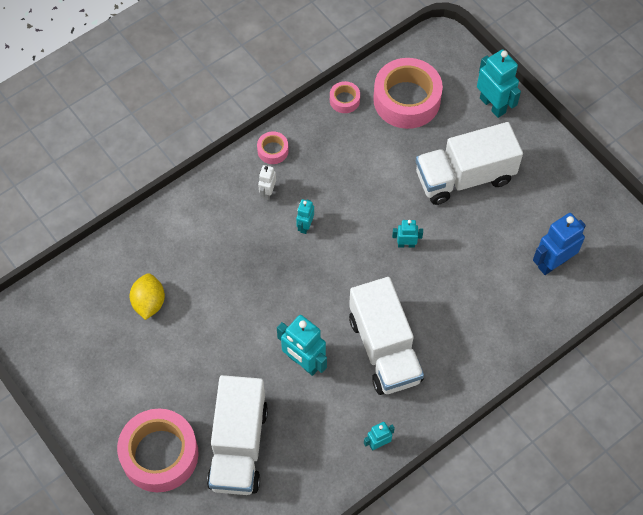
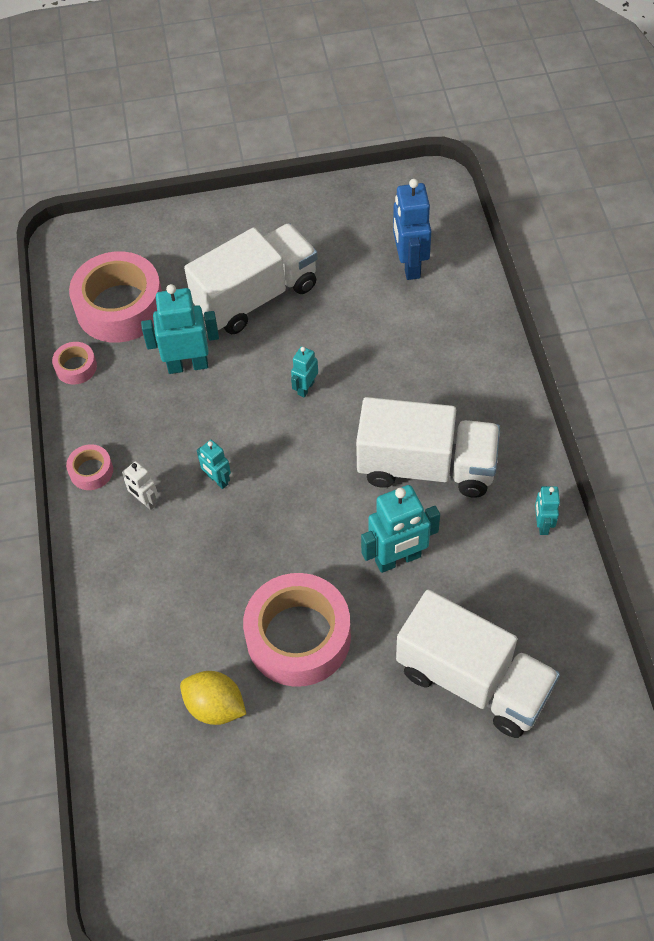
camera: 60 degrees left, 5 degrees down
(160, 454) = (439, 782): pink tape -> pink tape (298, 637)
(464, 177) = (256, 296): white truck -> white truck turned 135 degrees counterclockwise
(493, 105) = (184, 232): turquoise robot -> turquoise robot (188, 365)

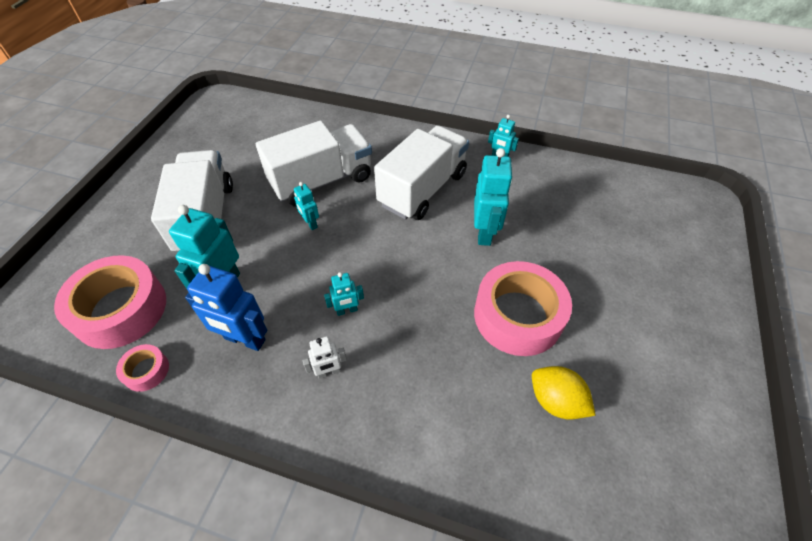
camera: 65 degrees left, 5 degrees down
(91, 471) = (265, 404): pink tape -> none
(215, 706) = (556, 401): yellow lemon -> yellow lemon turned 75 degrees clockwise
(409, 265) = (264, 134): blue robot -> blue robot (244, 339)
(473, 680) = (596, 233): white truck -> white truck (321, 181)

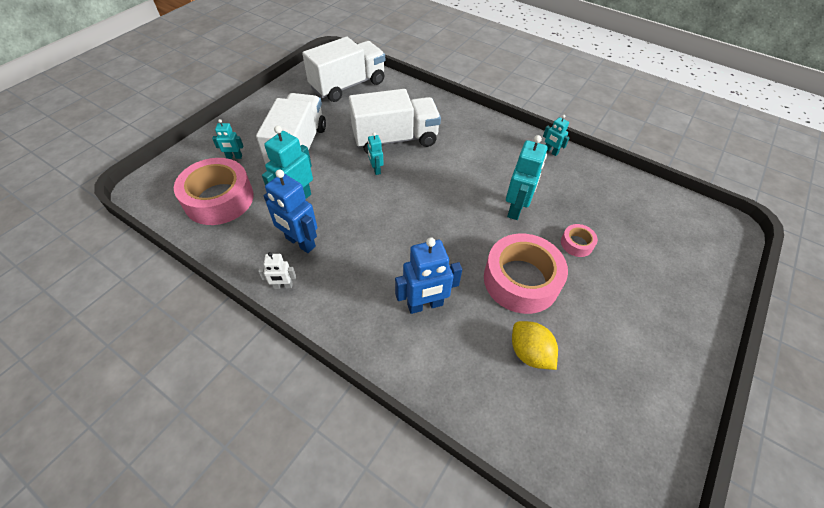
camera: 15 degrees right, 0 degrees up
(146, 371) = (224, 246): pink tape -> pink tape (576, 244)
(329, 372) = (355, 282): white robot -> white robot (283, 286)
(347, 310) = (383, 241): turquoise robot -> turquoise robot (234, 157)
(421, 377) = (425, 305): none -> blue robot
(422, 189) = (475, 163): white truck -> white truck (348, 85)

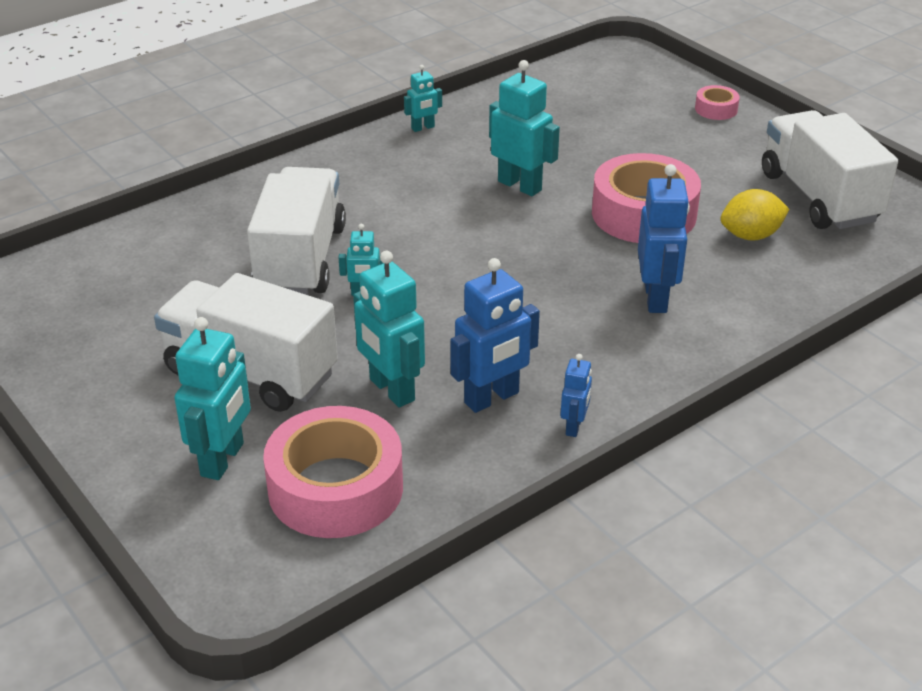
camera: 70 degrees left, 15 degrees down
(234, 157) = (223, 460): turquoise robot -> turquoise robot, size x1.86
(283, 286) = (574, 426): white robot -> blue robot
(348, 85) = (100, 285): white truck -> white truck (819, 197)
(576, 244) = (602, 158): pink tape -> pink tape (716, 109)

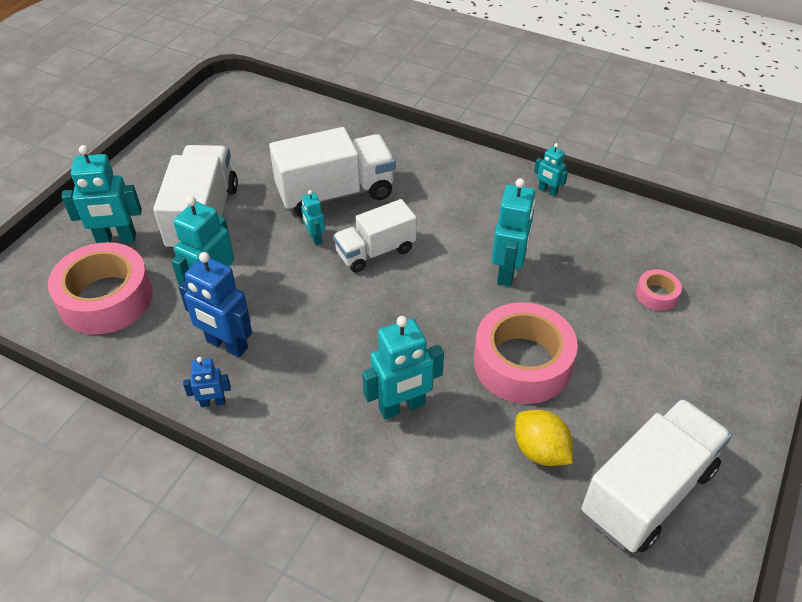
camera: 65 degrees right, 10 degrees up
(423, 257) = (375, 251): none -> white truck
(656, 298) = (402, 407): blue robot -> turquoise robot
(716, 109) = (744, 366): pink tape -> pink tape (656, 295)

